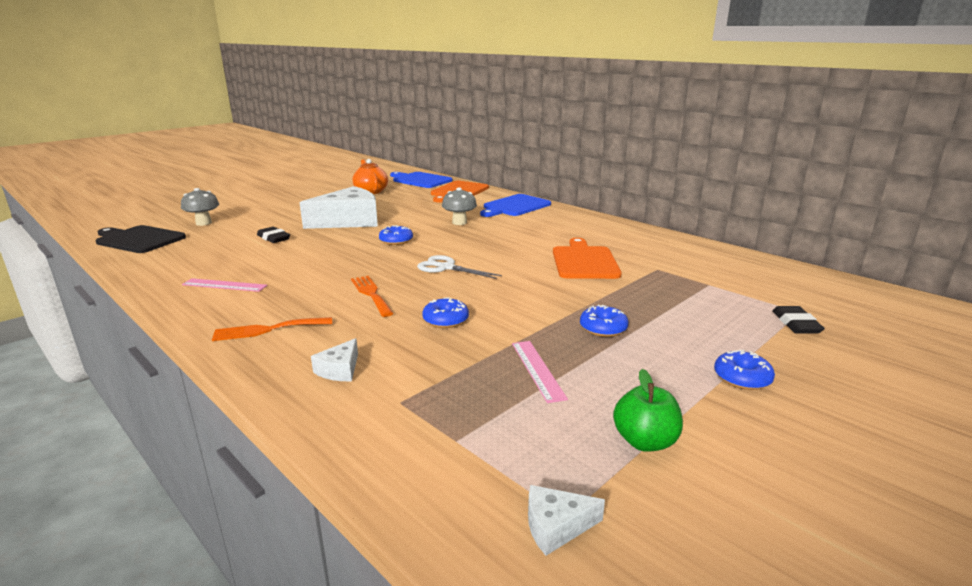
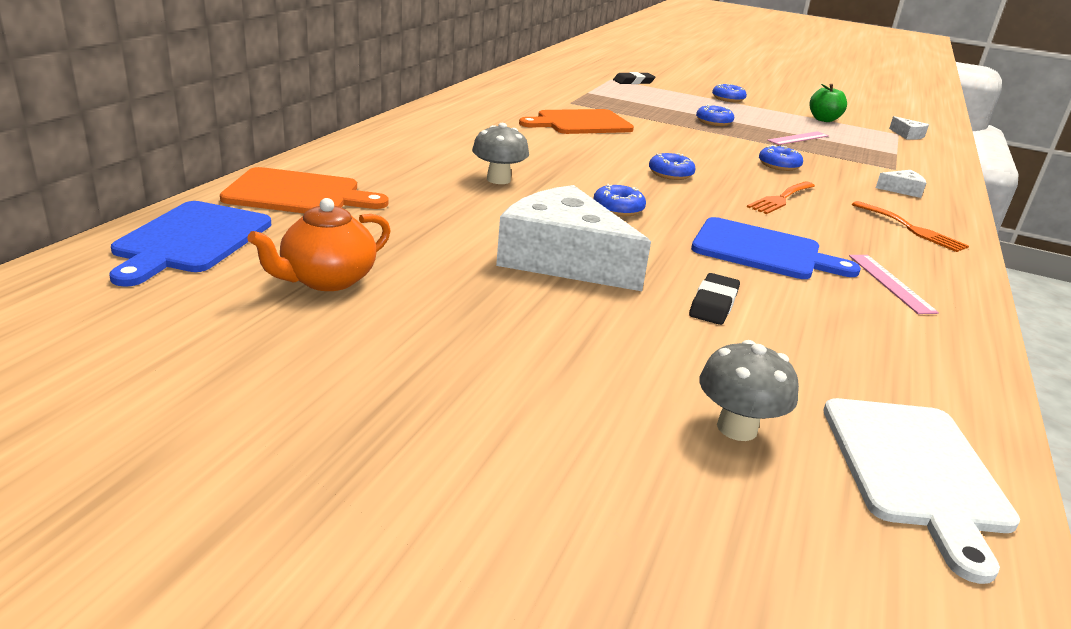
camera: 115 degrees left, 5 degrees up
(138, 239) = (916, 470): black cutting board -> white cutting board
(446, 267) = (670, 174): white scissors -> blue donut
(515, 206) = (384, 152): blue cutting board -> blue cutting board (762, 251)

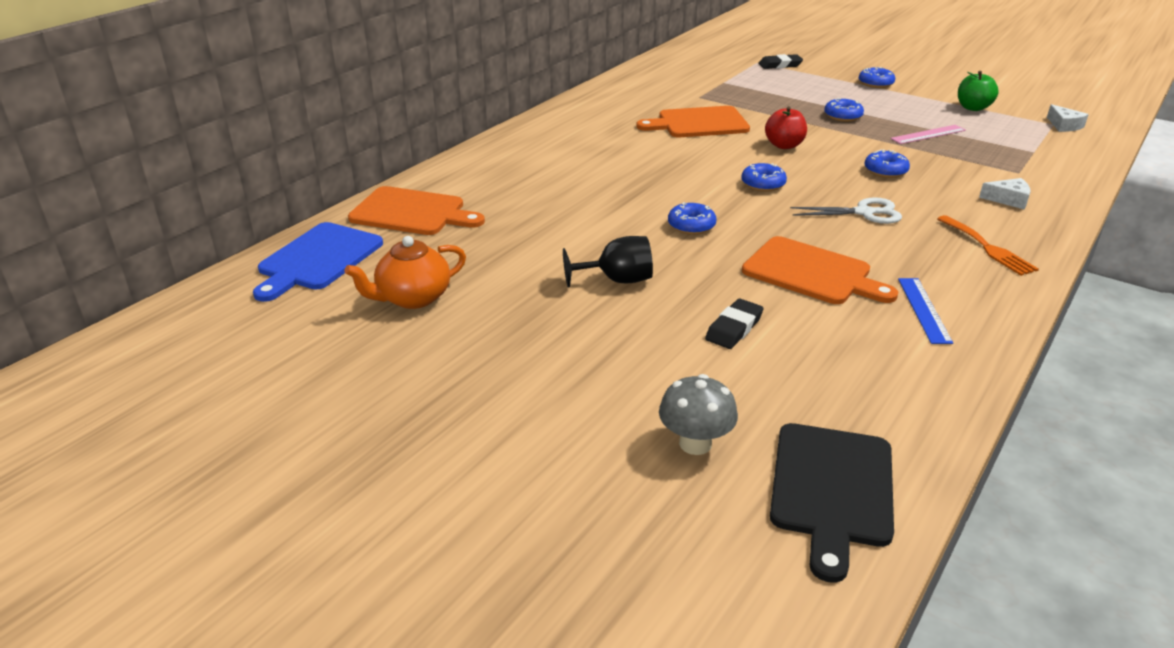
camera: 15 degrees right, 5 degrees up
(498, 180) = (591, 194): grey mushroom -> none
(563, 259) = (617, 280): white cheese -> black goblet
(672, 143) = (784, 145): none -> red apple
(762, 251) = (811, 273): blue cutting board -> orange cutting board
(781, 199) = (864, 213): orange fork -> white scissors
(890, 283) = (923, 310): pink ruler -> blue ruler
(916, 470) = (832, 489): white cutting board -> black cutting board

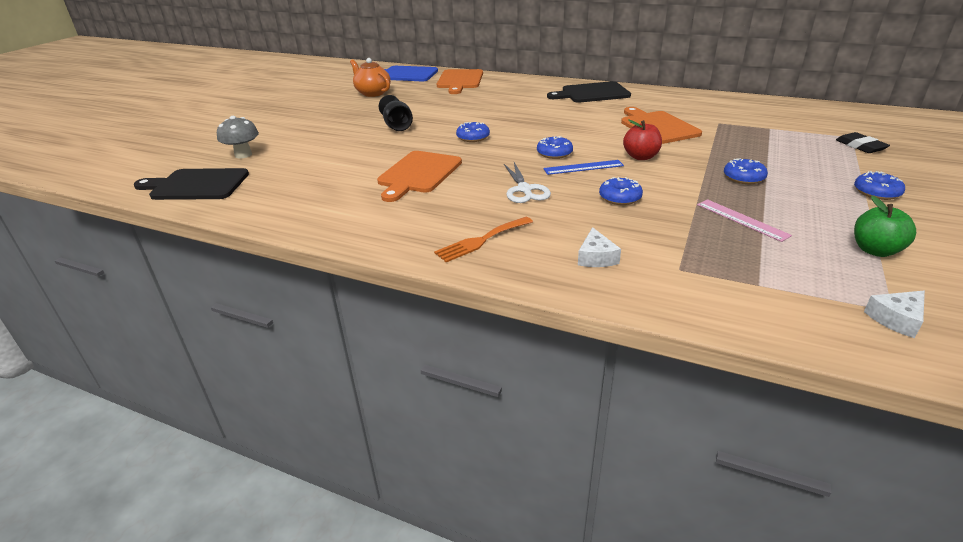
camera: 80 degrees right, 0 degrees up
(557, 134) = (592, 93): none -> black cutting board
(734, 328) = (347, 156): black eraser -> none
(923, 310) = (372, 211): blue ruler -> blue ruler (583, 167)

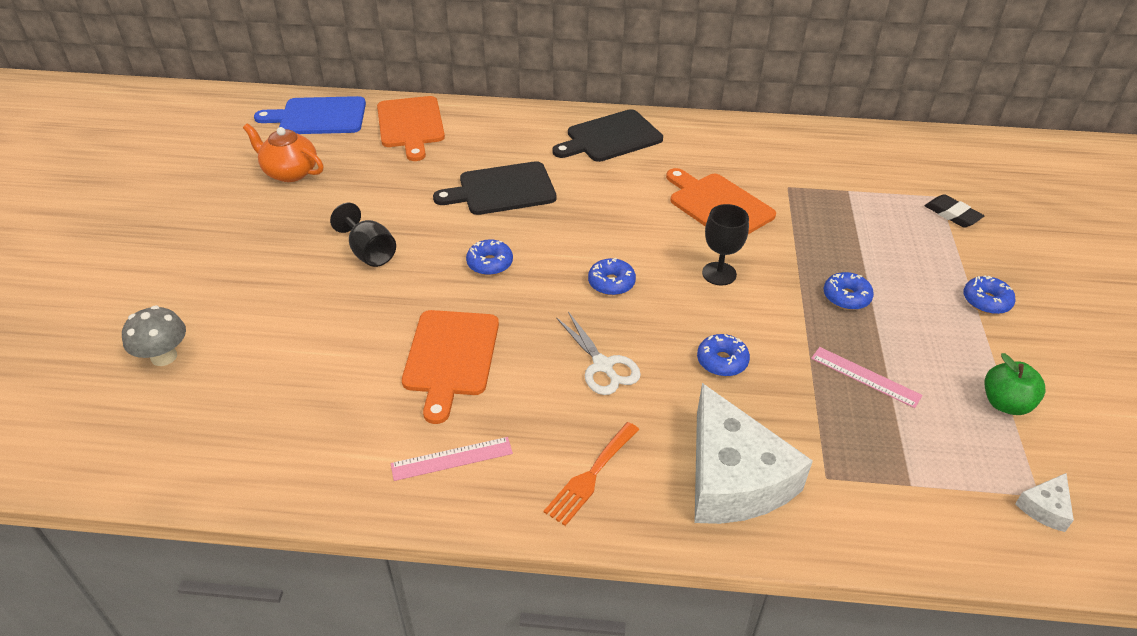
camera: 20 degrees left, 10 degrees up
(196, 185) = (130, 441): black cutting board -> black cutting board (502, 190)
(387, 219) = (452, 459): none -> pink ruler
(583, 167) = (657, 307): blue ruler -> none
(596, 257) = (733, 478): white cheese -> white cheese, size x2.43
(641, 157) = (719, 274): red apple -> black goblet

